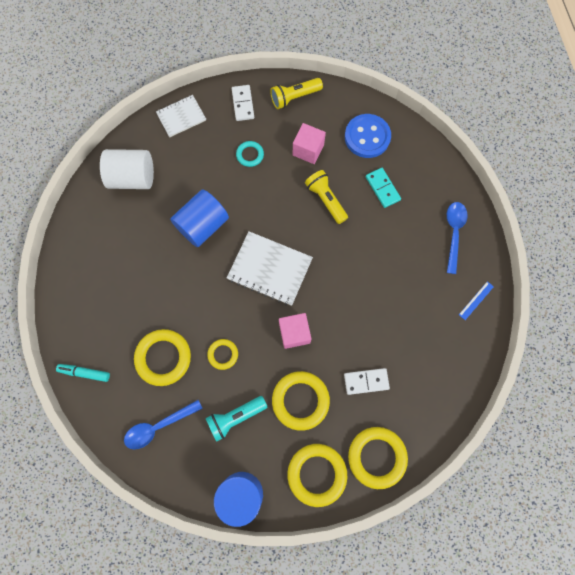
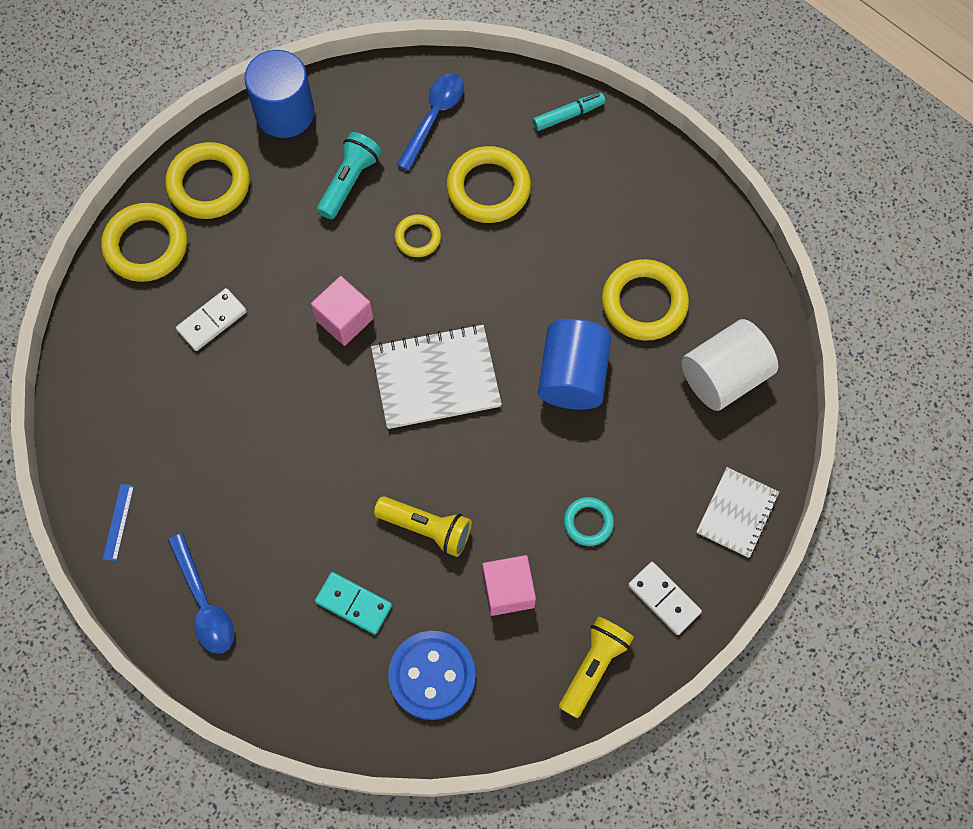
camera: 145 degrees right, 5 degrees down
(300, 400) = (282, 248): yellow ring -> yellow ring (644, 303)

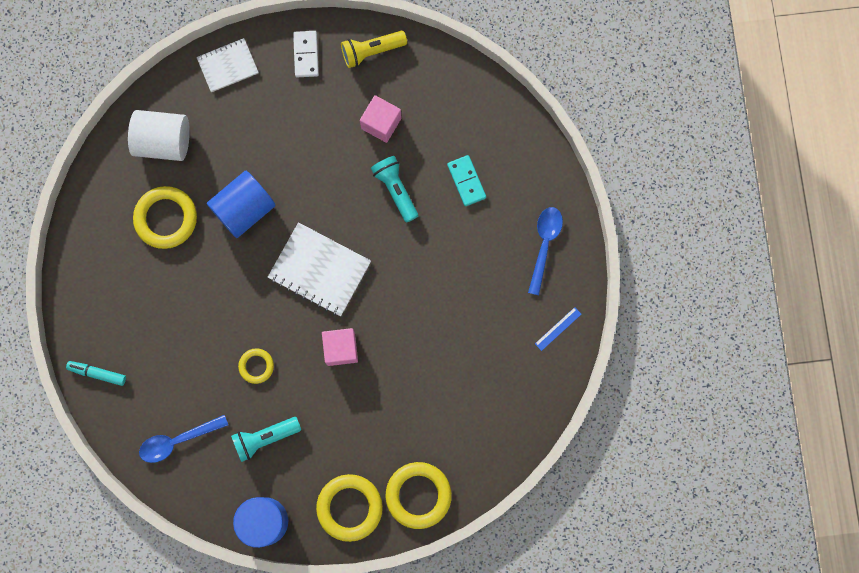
camera: 140 degrees left, 10 degrees up
(212, 321) = (417, 411): white domino -> none
(427, 528) = (395, 190): yellow flashlight -> turquoise flashlight
(432, 675) = (456, 112): blue button -> none
(488, 188) = (188, 364): yellow ring -> none
(588, 522) = (309, 124): turquoise ring -> none

